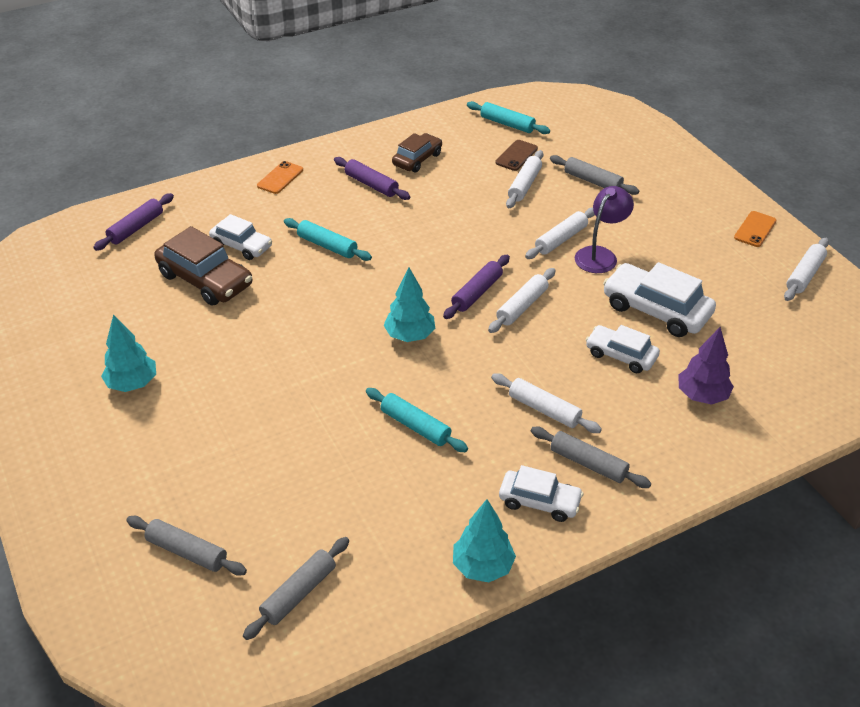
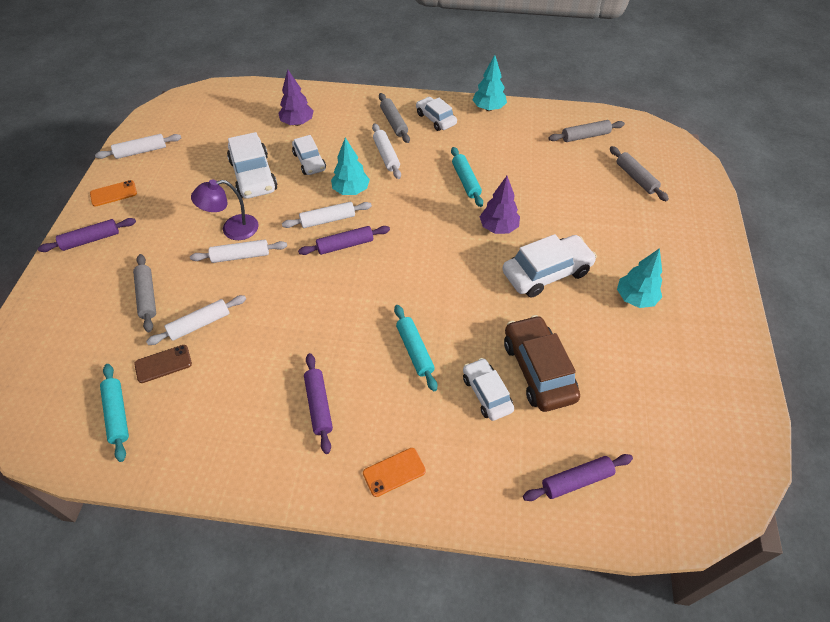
camera: 145 degrees left, 10 degrees up
(245, 365) = (546, 272): none -> white car
(331, 387) = (498, 228): none -> purple tree
(410, 335) = (419, 237): turquoise tree -> turquoise tree (351, 191)
(417, 159) = (247, 415): brown car -> none
(705, 191) = (91, 240): none -> purple rolling pin

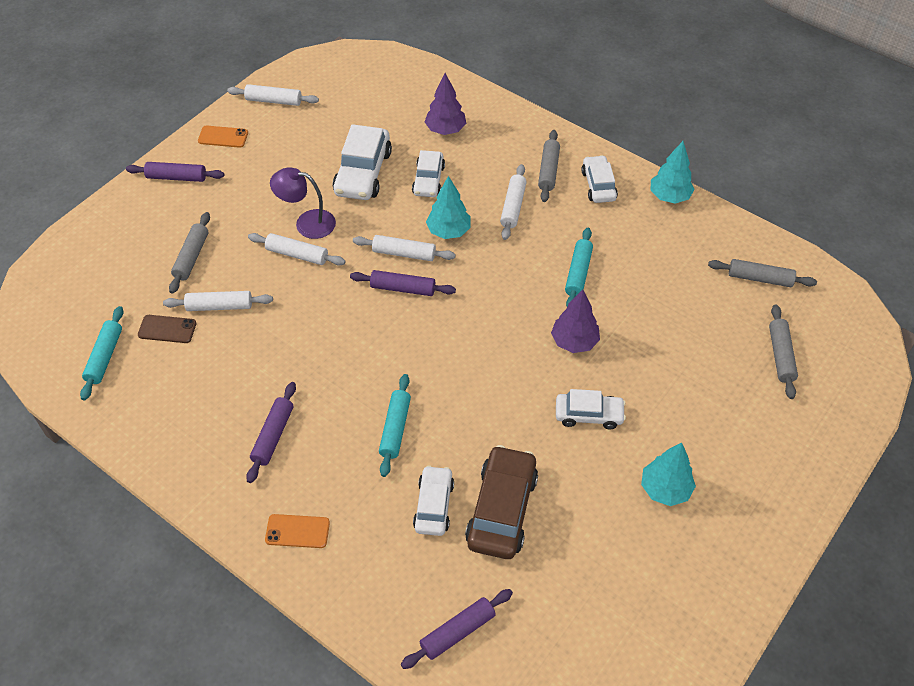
camera: 30 degrees right, 0 degrees up
(546, 272) = (588, 415): white car -> white car, size x0.63
(576, 480) = (457, 632): purple rolling pin -> purple rolling pin turned 45 degrees counterclockwise

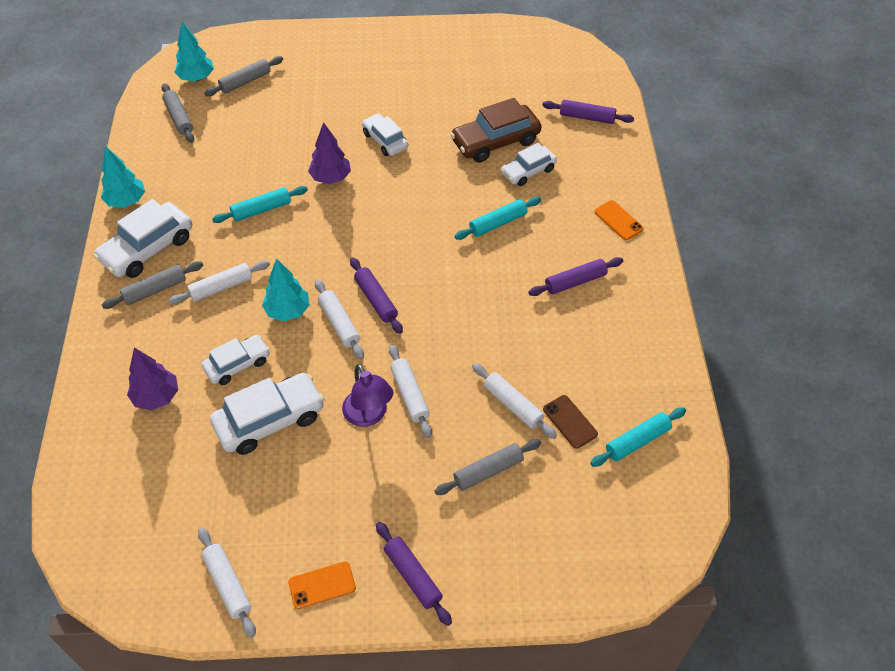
camera: 130 degrees left, 0 degrees up
(223, 137) = (322, 585): orange phone -> orange phone turned 75 degrees counterclockwise
(598, 185) = (148, 249): white car -> white car, size x1.59
(665, 489) = (404, 85): turquoise tree -> turquoise tree (196, 78)

